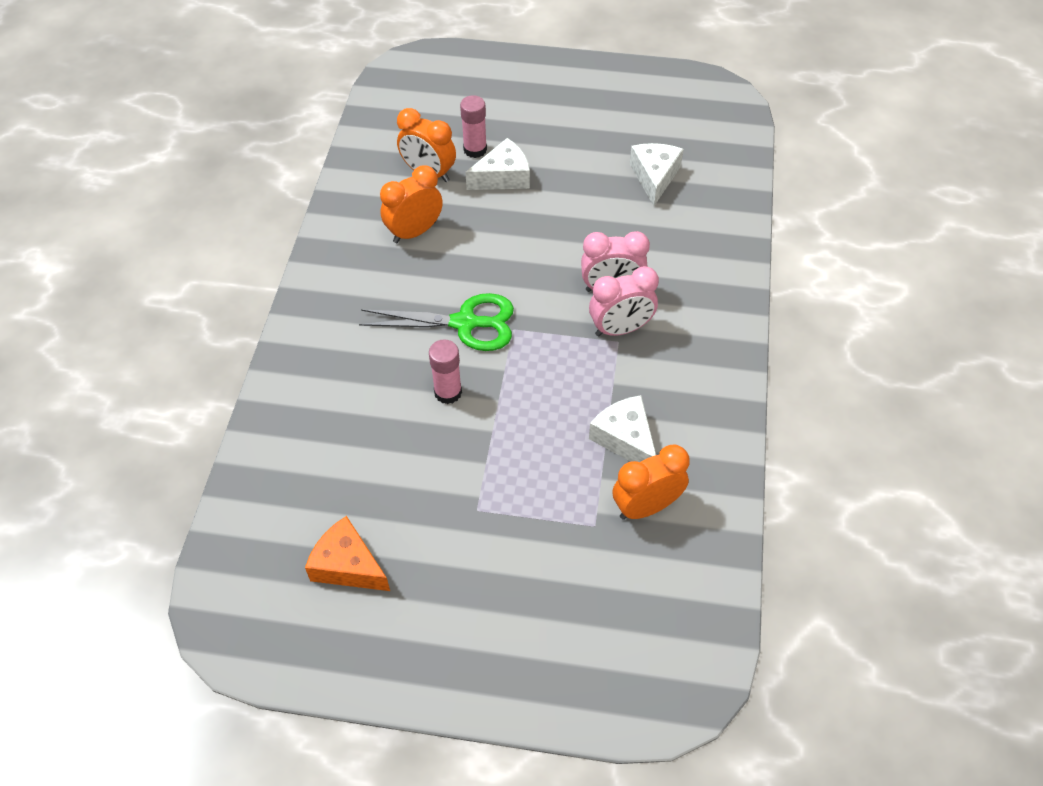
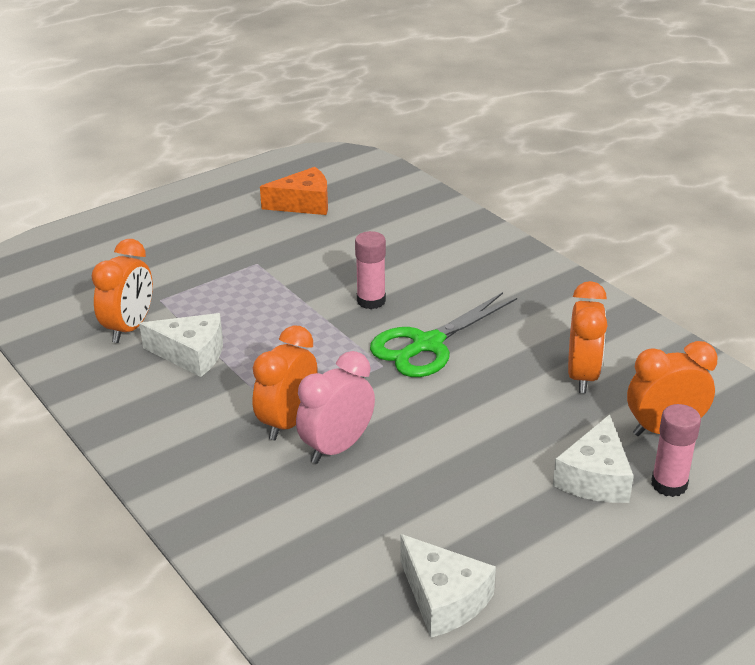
camera: 135 degrees right, 20 degrees down
(620, 329) = (288, 422): pink clock -> orange clock

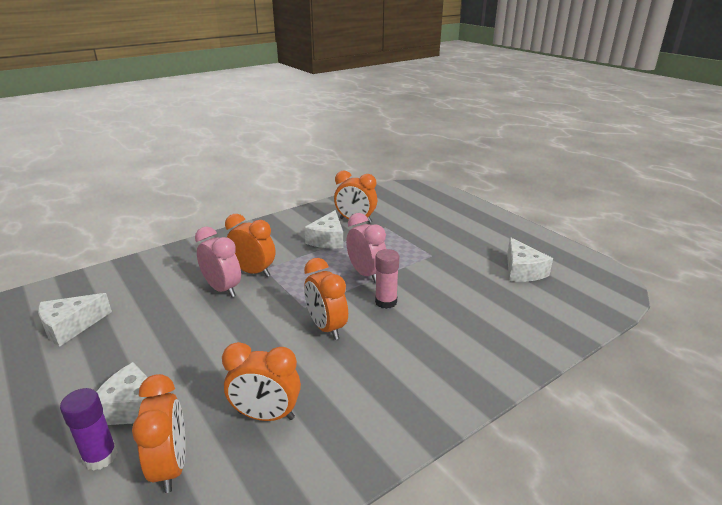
camera: 90 degrees right, 5 degrees down
(302, 316) = (366, 274): none -> pink clock
(303, 204) = (522, 271): orange cheese -> white cheese
(427, 344) = (326, 327): green scissors -> orange clock
(669, 484) = (100, 457): pink glue stick -> purple glue stick

